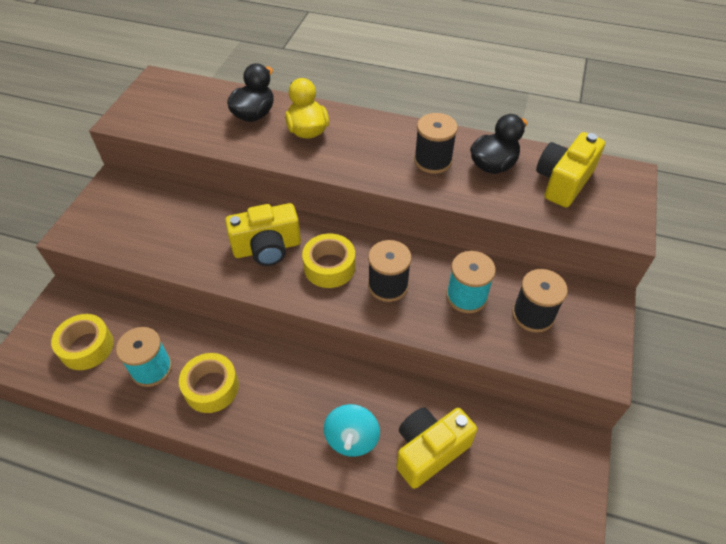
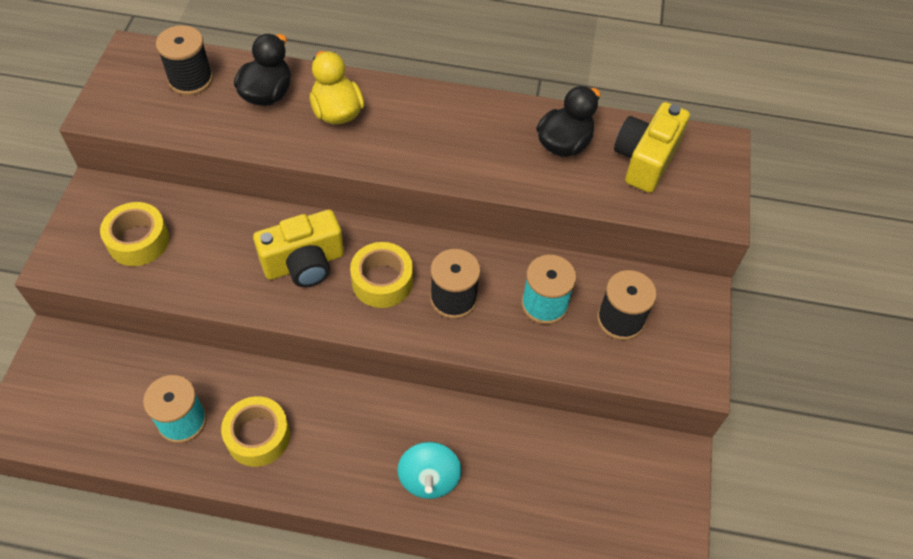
camera: 10 degrees left, 5 degrees up
(87, 347) = (97, 402): yellow tape -> yellow tape (138, 241)
(429, 450) = (516, 483): yellow camera -> none
(433, 161) = (493, 143): black spool -> black spool (191, 79)

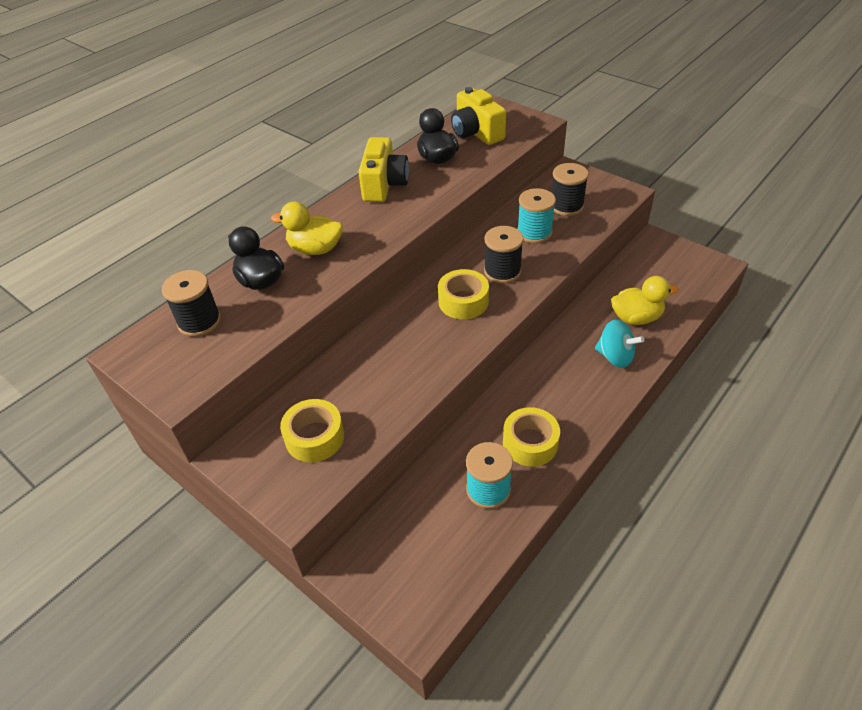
camera: 55 degrees left, 10 degrees down
(304, 264) = (417, 338): yellow camera -> yellow camera (384, 185)
(510, 481) = (636, 318): none -> yellow duck

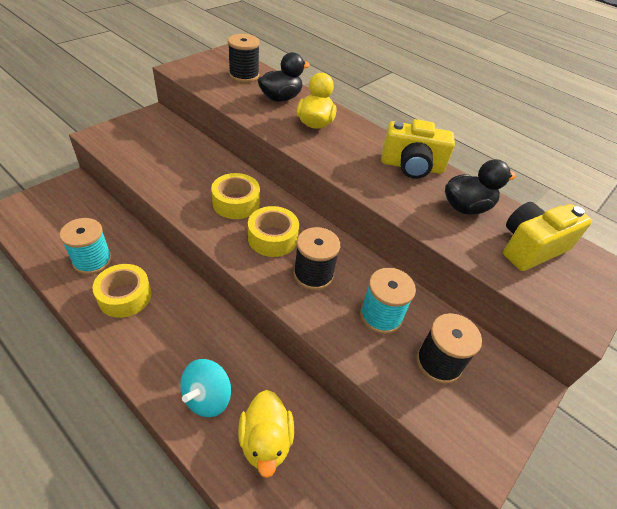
camera: 85 degrees right, 0 degrees up
(314, 437) = (151, 146): yellow tape -> yellow tape (236, 203)

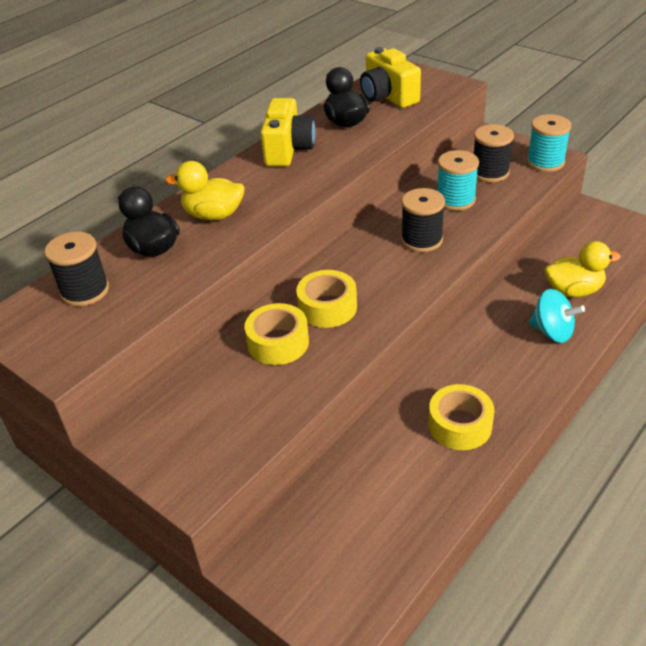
camera: 85 degrees left, 5 degrees down
(92, 261) = (414, 476): turquoise spool -> turquoise spool (545, 162)
(272, 238) = (379, 271): yellow tape -> yellow tape (278, 343)

